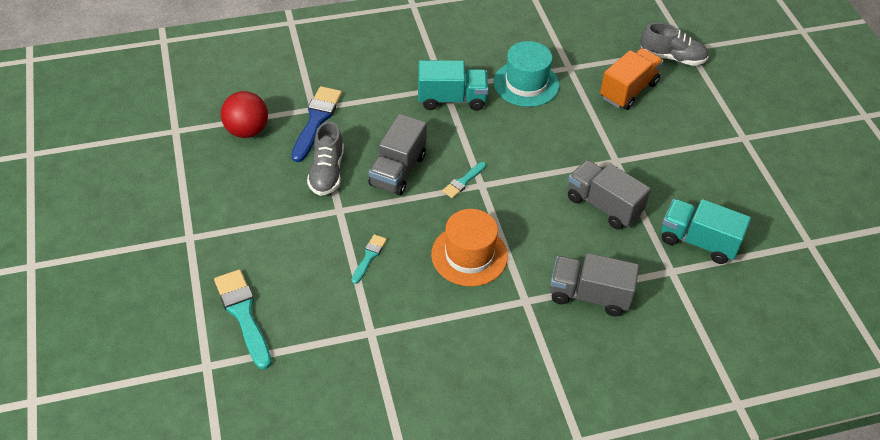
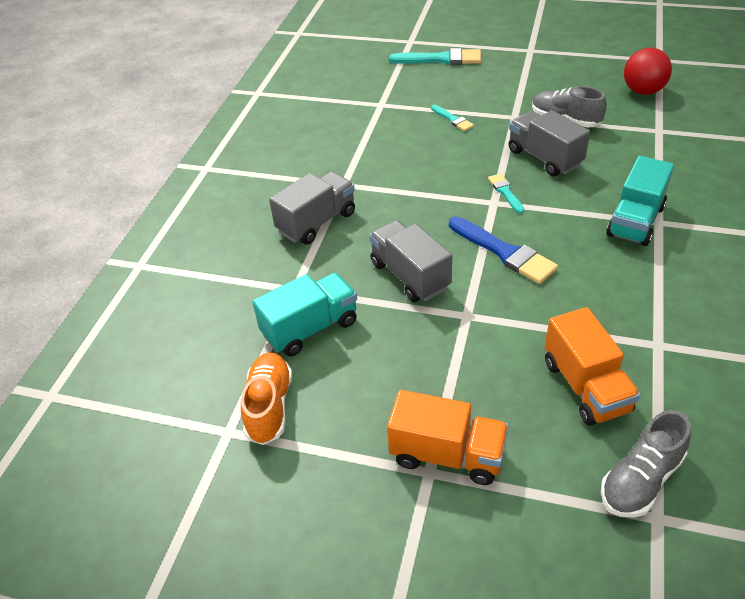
camera: 125 degrees right, 5 degrees down
(316, 121) = (639, 128): blue brush -> blue brush (504, 252)
(469, 255) = (415, 169): orange hat -> none
(526, 83) = (640, 290): turquoise hat -> none
(603, 206) = (409, 276): grey truck -> grey truck turned 105 degrees counterclockwise
(726, 134) = (447, 454): none -> orange truck
(774, 231) = (269, 406): none -> orange shoe

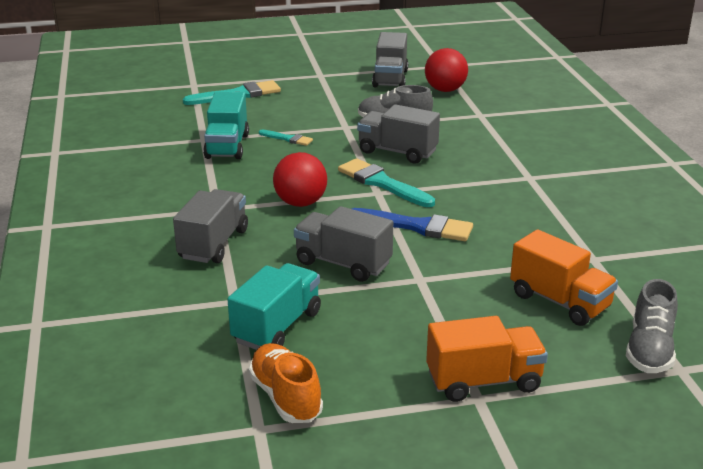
camera: 30 degrees left, 15 degrees down
(417, 196) = (300, 203): none -> red ball
(505, 192) = (382, 183): turquoise brush -> turquoise brush, size x1.84
(596, 66) = (390, 79): none -> grey truck
(635, 221) = (510, 181): turquoise truck -> turquoise truck (227, 146)

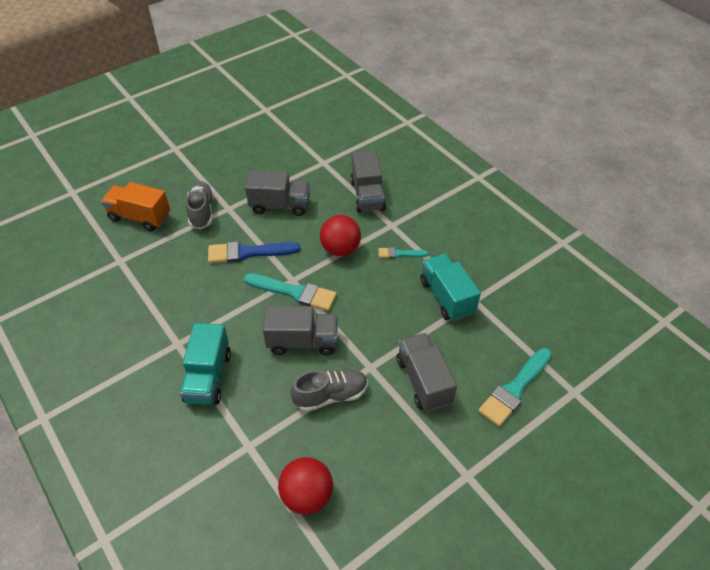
camera: 155 degrees right, 20 degrees up
(277, 327) = (290, 155): turquoise truck -> turquoise truck (208, 377)
(285, 397) = (263, 124): orange shoe -> none
(287, 139) = (407, 327): turquoise brush -> turquoise brush (399, 254)
(390, 79) = (383, 501): grey truck -> grey truck (423, 381)
(483, 381) = (174, 157): orange truck -> none
(649, 350) = (87, 199): grey shoe -> grey shoe (202, 212)

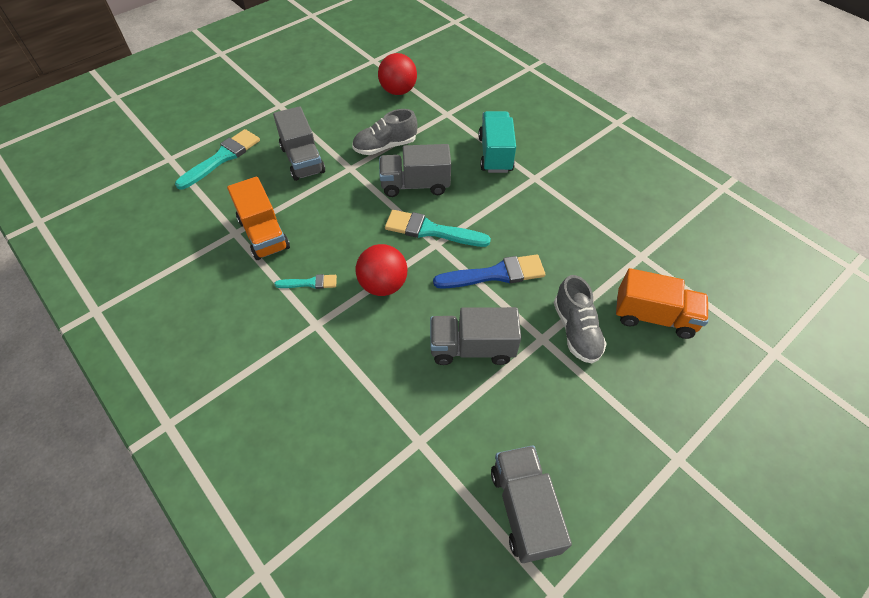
camera: 175 degrees right, 5 degrees up
(367, 195) = (347, 374): grey truck -> grey truck (524, 509)
(446, 297) = (264, 234): turquoise truck -> orange truck

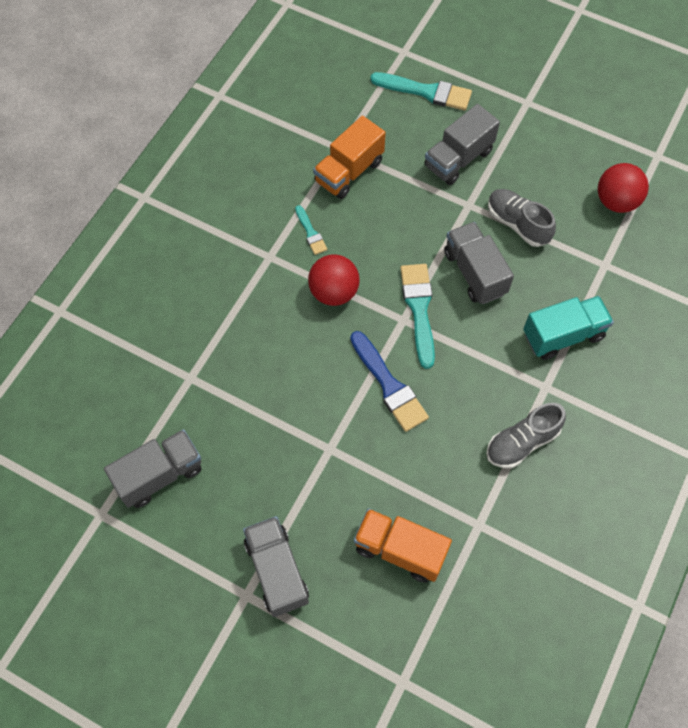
camera: 70 degrees right, 10 degrees up
(472, 348) = (295, 390): grey truck -> grey truck (276, 571)
(576, 330) = (351, 477): grey shoe -> grey shoe (522, 442)
(653, 316) = (400, 550): orange truck -> orange truck turned 120 degrees clockwise

